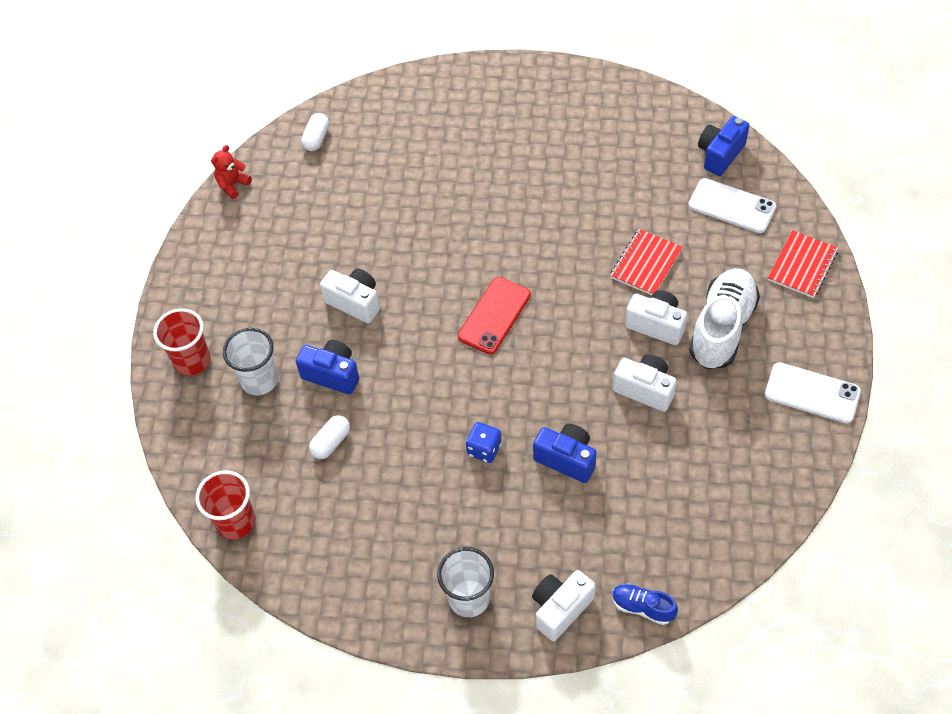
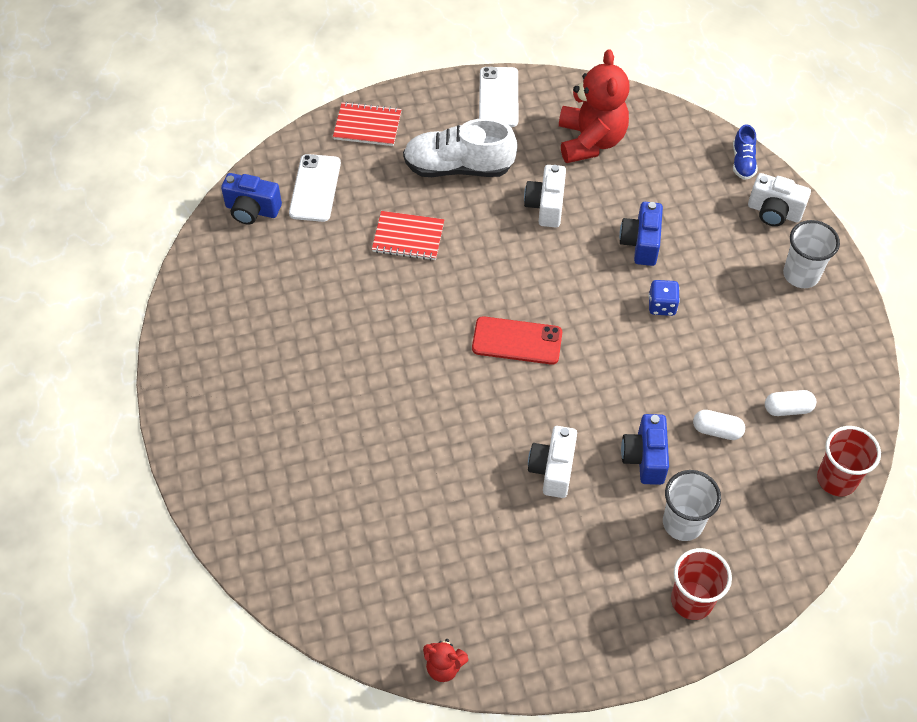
camera: 115 degrees left, 0 degrees up
(316, 138) = (342, 599): white capsule -> white capsule (787, 409)
(656, 325) = (474, 214): white camera -> none
(722, 461) = (590, 141): none -> red teddy bear

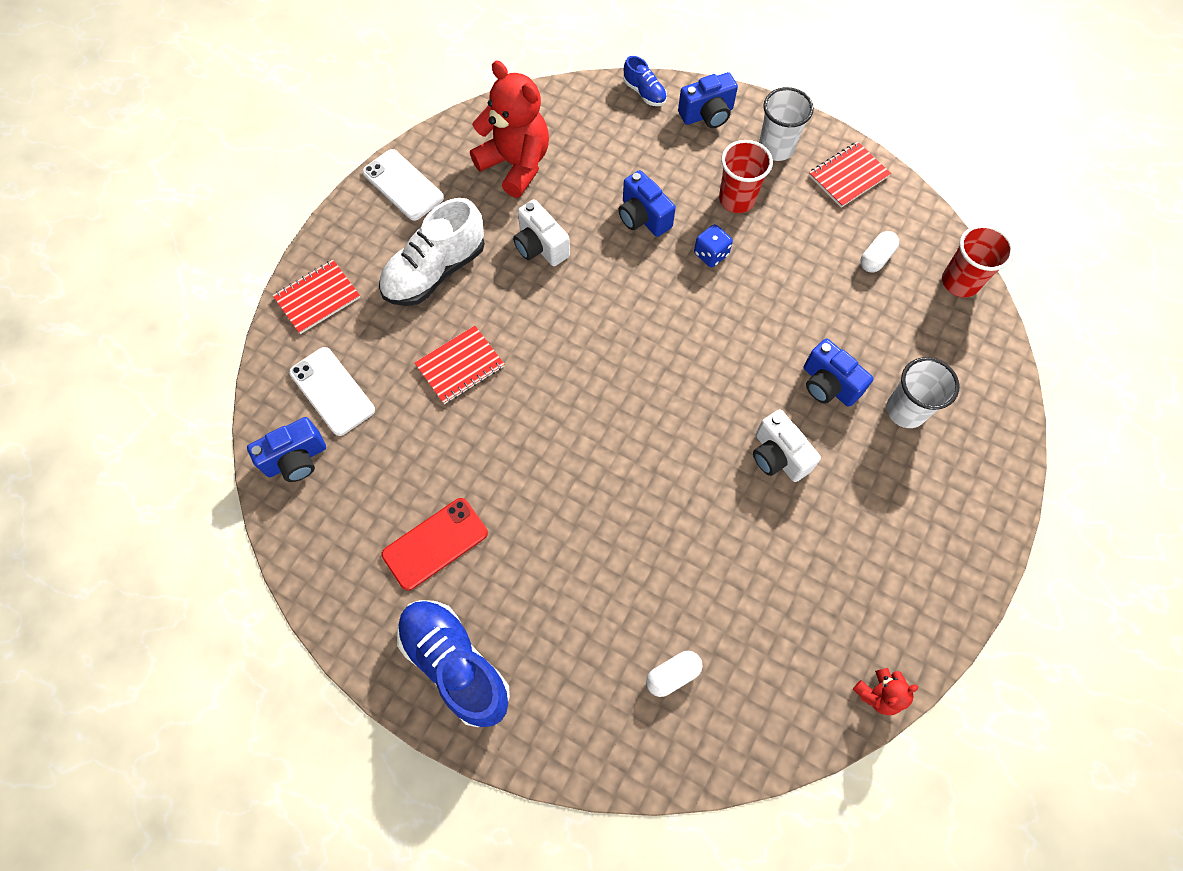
camera: 45 degrees left, 10 degrees up
(212, 403) = (455, 664): none -> blue shoe
(517, 341) = (640, 377): red phone -> red phone (435, 544)
(691, 600) = (974, 463): red cup -> red cup (737, 199)
(717, 430) = (850, 317): white capsule -> white capsule (673, 675)
(774, 212) = (707, 115): white camera -> blue camera
(836, 337) = (848, 176): none -> red notebook

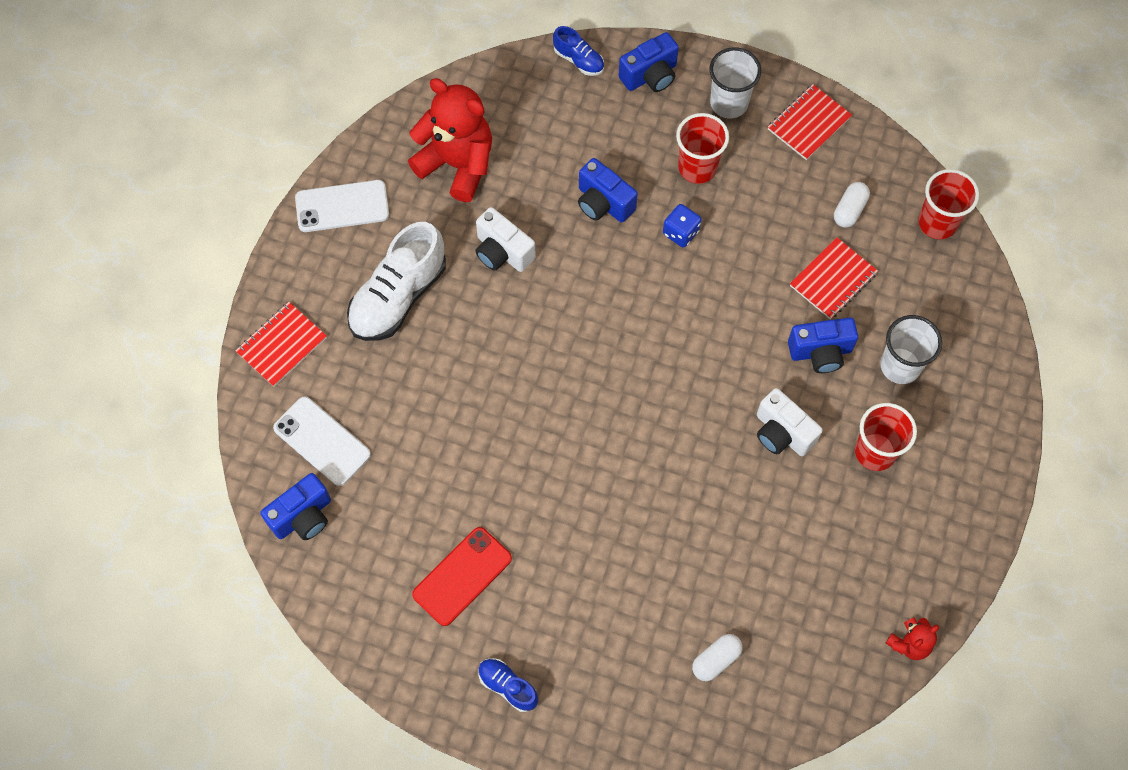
camera: 10 degrees left, 0 degrees up
(403, 185) = (342, 206): white phone -> white phone turned 45 degrees counterclockwise
(455, 664) = (508, 686): blue shoe -> blue shoe, size x0.50
(460, 366) = (447, 393): red notebook -> red notebook (833, 280)
(828, 384) = (820, 352): blue camera -> blue camera turned 45 degrees counterclockwise
(869, 490) = (875, 452): none -> red cup

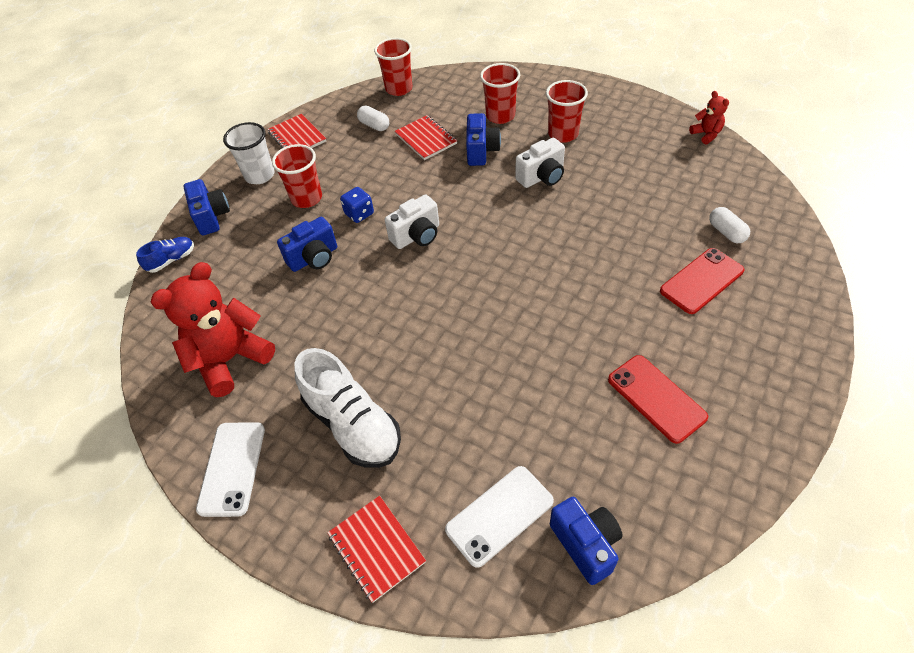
camera: 75 degrees left, 15 degrees down
(502, 252) = (334, 333): white camera -> white camera (417, 236)
(508, 686) = (763, 373): blue shoe -> none
(630, 627) = (701, 281): none -> red phone
(900, 366) = (500, 116): white cup -> red cup

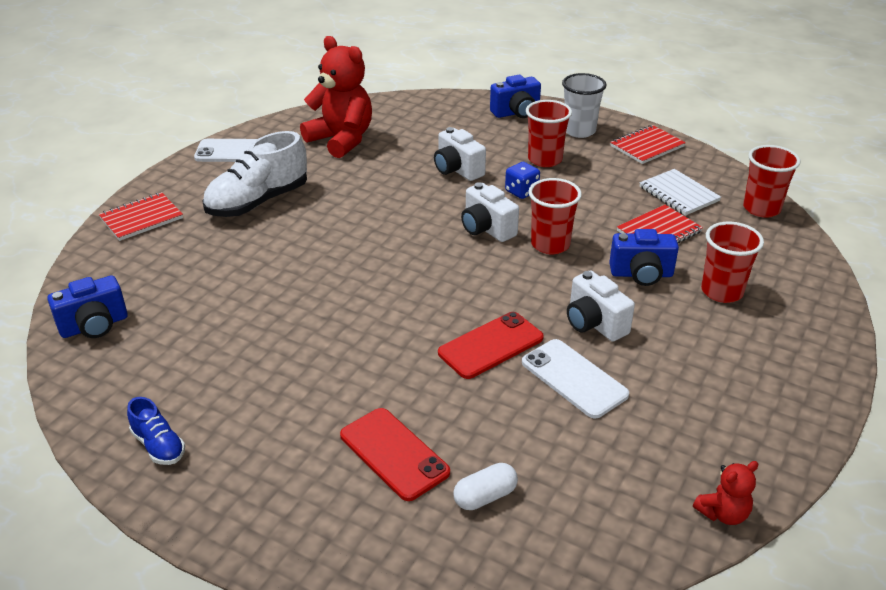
camera: 85 degrees right, 15 degrees down
(171, 260) = (460, 101): blue shoe -> blue shoe (158, 445)
(314, 258) = (457, 170): blue camera -> white camera
(374, 125) = (679, 194): white capsule -> white notebook
(499, 515) = (142, 279): white phone -> white phone (574, 378)
(563, 134) = (691, 348): red cup -> red cup (550, 244)
(656, 398) = (229, 389): red phone -> red phone (491, 345)

